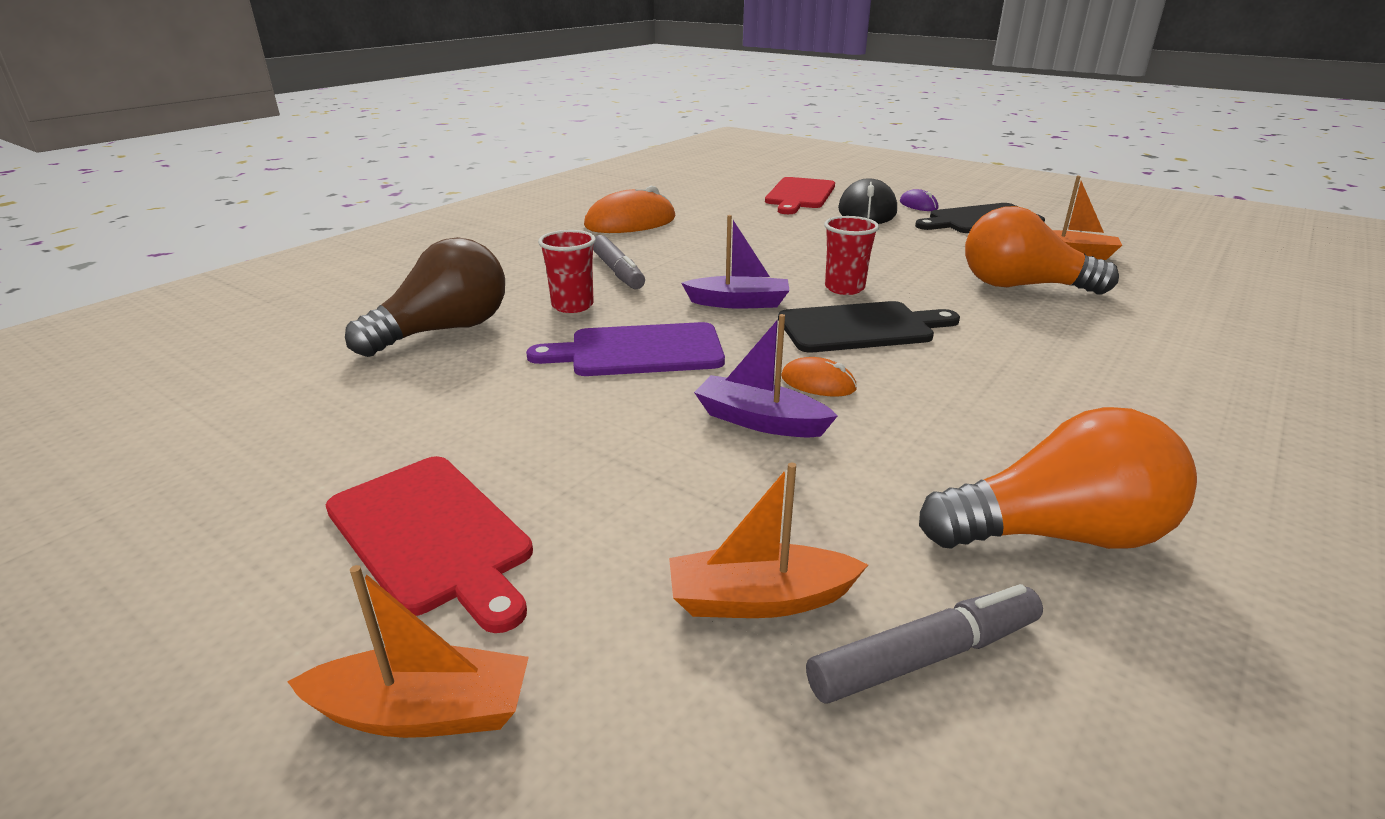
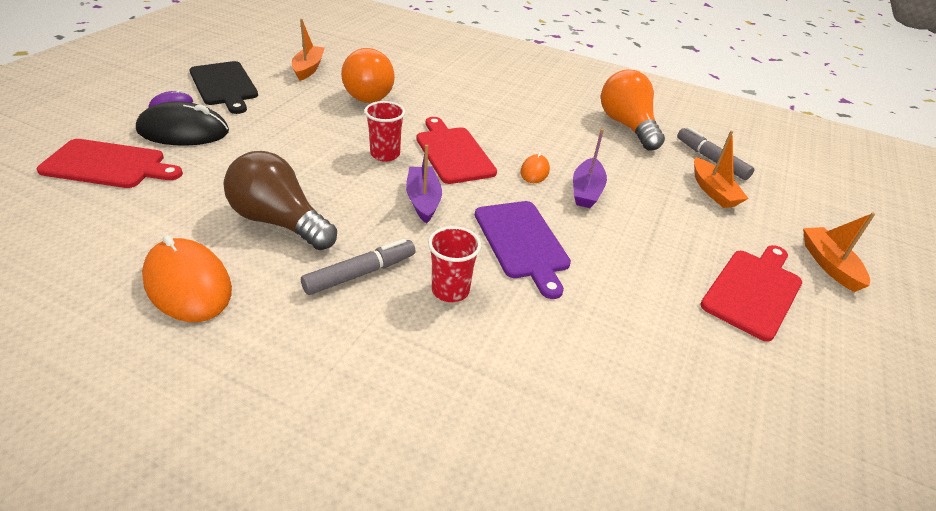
camera: 105 degrees left, 10 degrees up
(444, 330) = (528, 366): brown light bulb -> brown light bulb (279, 222)
(861, 328) = (453, 153): black cutting board -> red cutting board

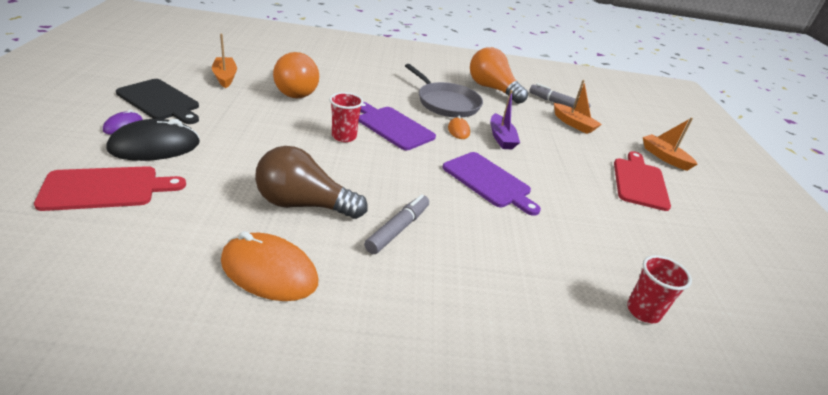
camera: 25 degrees left, 5 degrees down
(423, 200) = (399, 166): purple boat -> none
(450, 290) = (469, 226): red cup -> red cup (643, 311)
(453, 153) = (393, 127): red cutting board -> purple cutting board
(546, 134) = (446, 103): none -> grey pan

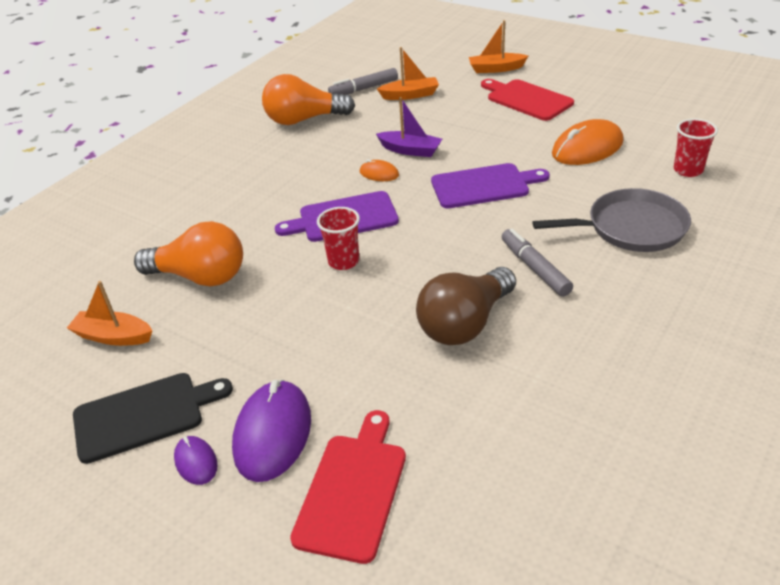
camera: 50 degrees left, 5 degrees up
(155, 146) = (273, 433): black mouse -> purple mouse
(269, 271) = (565, 371): orange mouse -> orange mouse (587, 148)
(446, 103) = (314, 163): grey pan -> grey pan (631, 228)

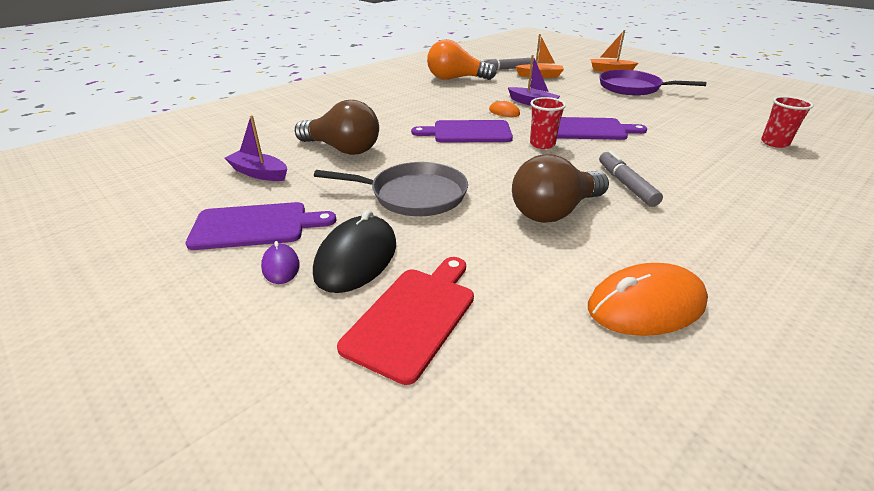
camera: 10 degrees right, 5 degrees down
(113, 336) = (259, 173): orange boat -> purple boat
(144, 415) = (255, 226): black cutting board -> purple cutting board
(200, 276) = (343, 149): orange light bulb -> brown light bulb
(273, 433) = (356, 258): purple mouse -> black mouse
(343, 261) = (459, 157): red cup -> red cup (542, 144)
(527, 99) = (633, 88): red cutting board -> purple pan
(587, 148) = (681, 119): orange mouse -> orange mouse (646, 305)
(631, 228) = (720, 171): grey pan -> grey pan (413, 195)

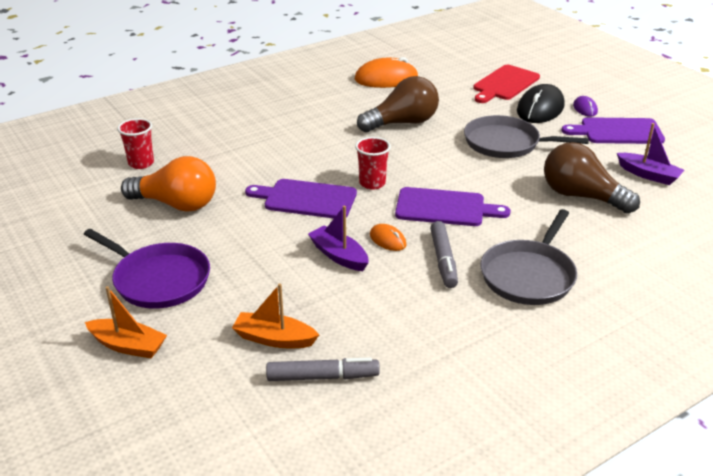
camera: 170 degrees left, 0 degrees up
(399, 103) = (529, 275): none -> grey pan
(456, 79) = (431, 345): orange light bulb -> orange light bulb (176, 204)
(626, 185) = (331, 137): grey marker -> grey marker (443, 260)

